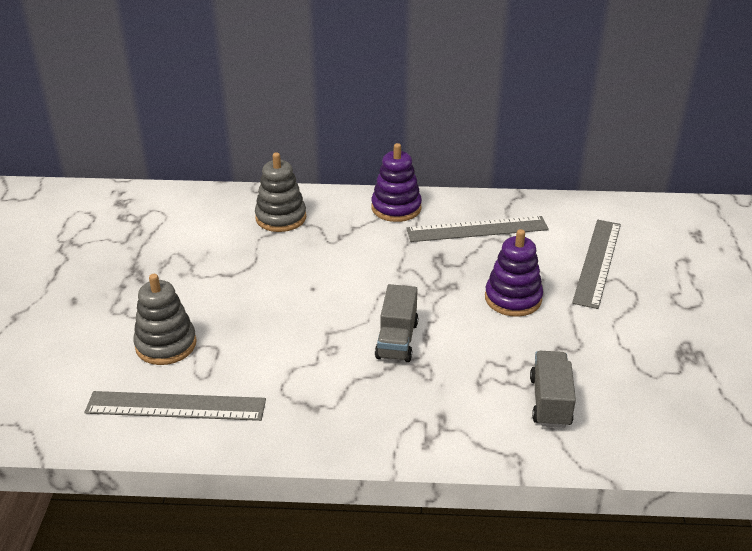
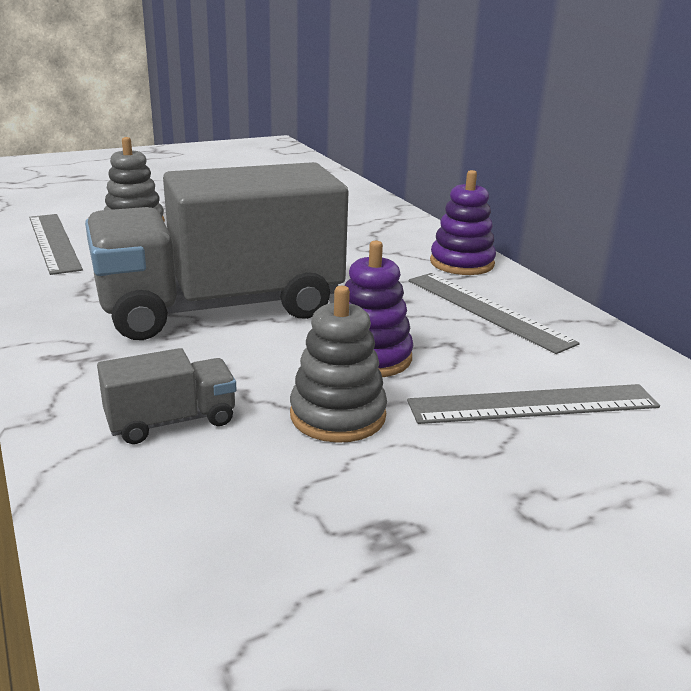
camera: 60 degrees right, 10 degrees down
(281, 218) = (368, 222): grey stacking toy -> grey stacking toy (338, 415)
(397, 340) = (221, 307): grey truck -> grey truck, size x2.48

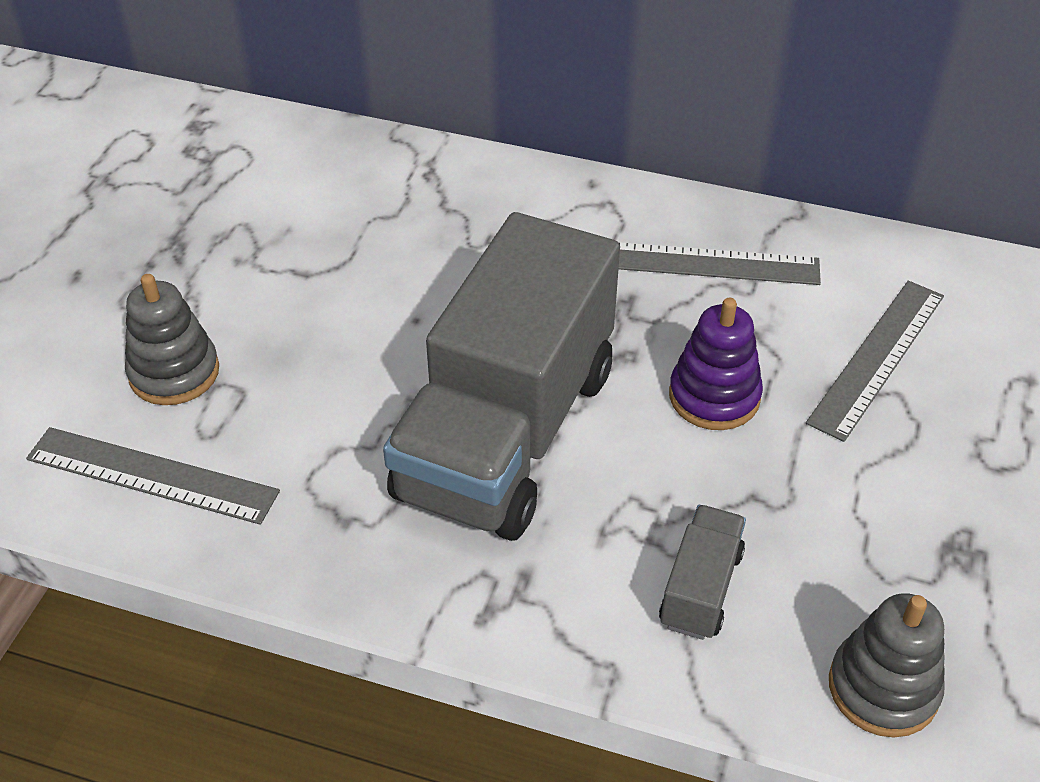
camera: 45 degrees left, 20 degrees up
(338, 415) = (789, 479): grey stacking toy -> grey stacking toy (883, 688)
(462, 263) = (594, 204): purple stacking toy -> none

